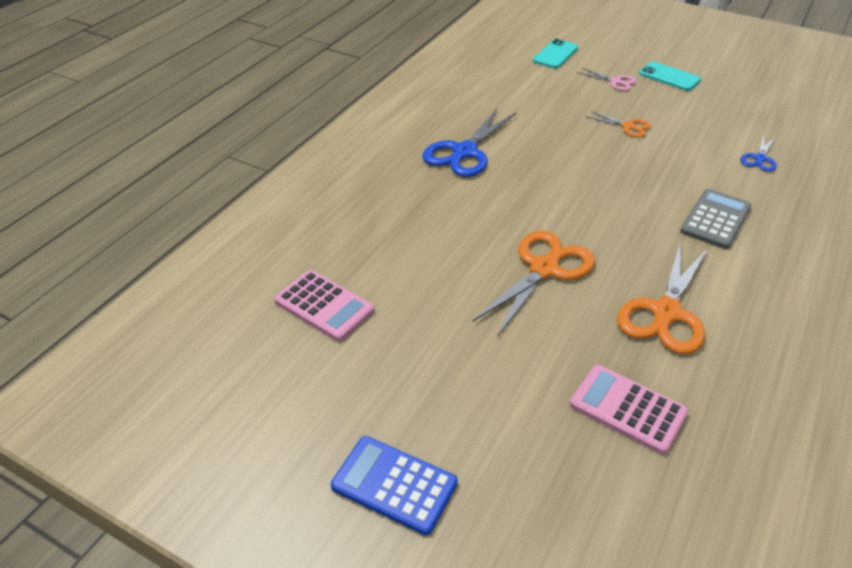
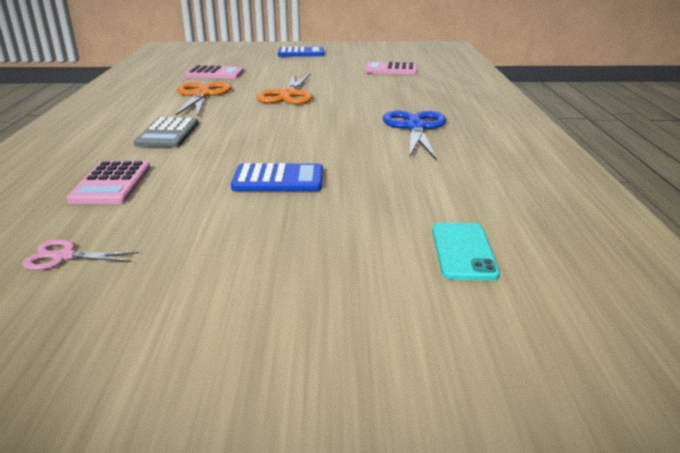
camera: 150 degrees right, 15 degrees down
(615, 82) = (330, 230): pink scissors -> pink scissors (64, 257)
(628, 126) = (278, 179): orange scissors -> blue calculator
(669, 77) = (248, 263): turquoise phone -> none
(760, 158) = (111, 184): blue scissors -> pink calculator

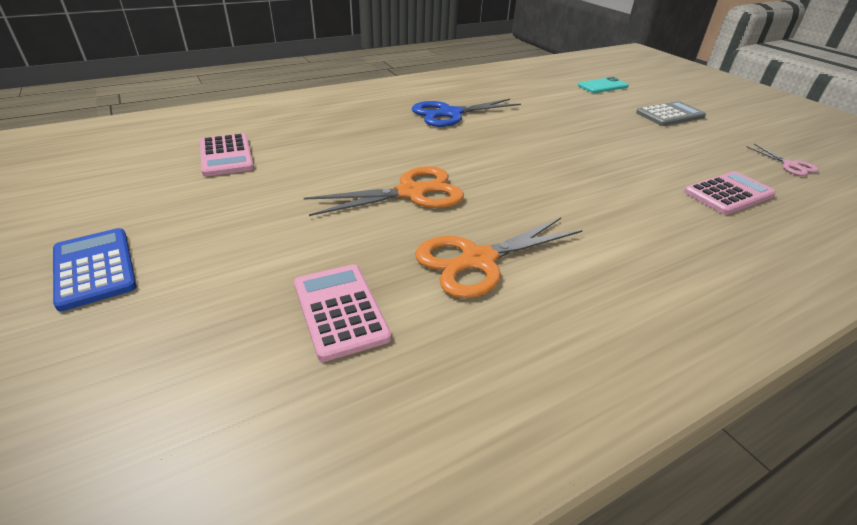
camera: 120 degrees left, 10 degrees up
(168, 134) = (621, 217): grey calculator -> grey calculator (670, 115)
(278, 179) = (612, 137): blue calculator -> none

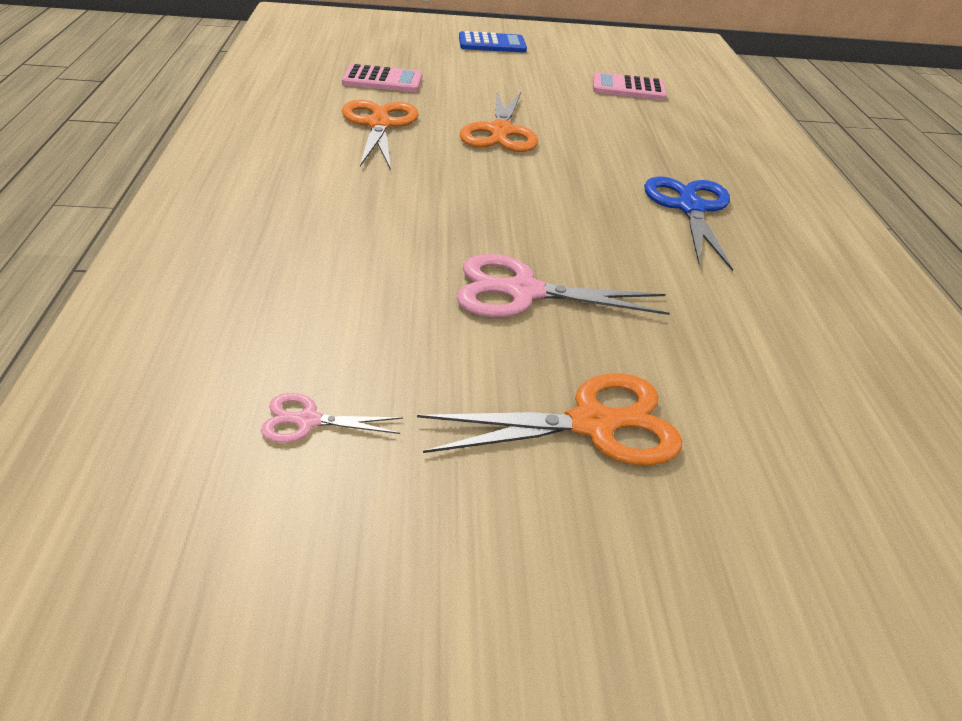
camera: 115 degrees right, 0 degrees up
(602, 86) = (801, 431): turquoise phone -> none
(615, 141) = (524, 292): none -> pink scissors
(670, 115) = (592, 424): grey calculator -> orange scissors
(728, 194) = (318, 293): pink calculator -> none

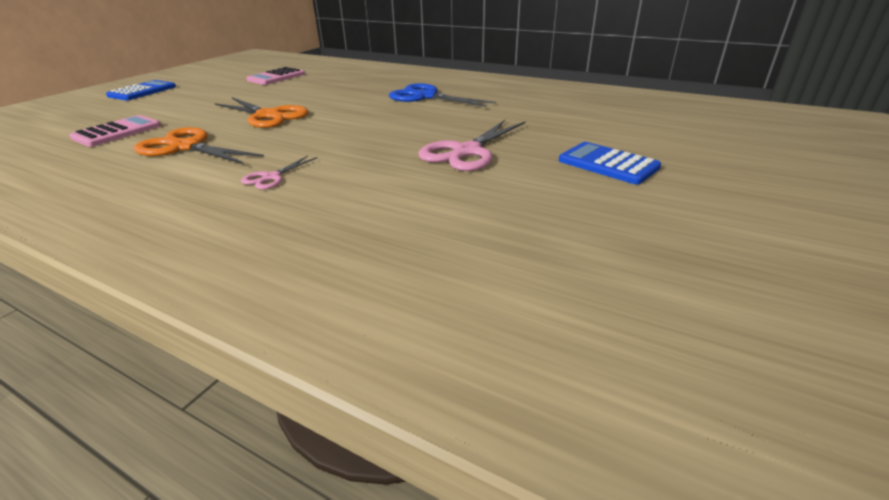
camera: 55 degrees left, 5 degrees down
(308, 421) = (562, 251): pink scissors -> pink scissors (271, 177)
(592, 424) = (608, 164): orange scissors -> blue calculator

